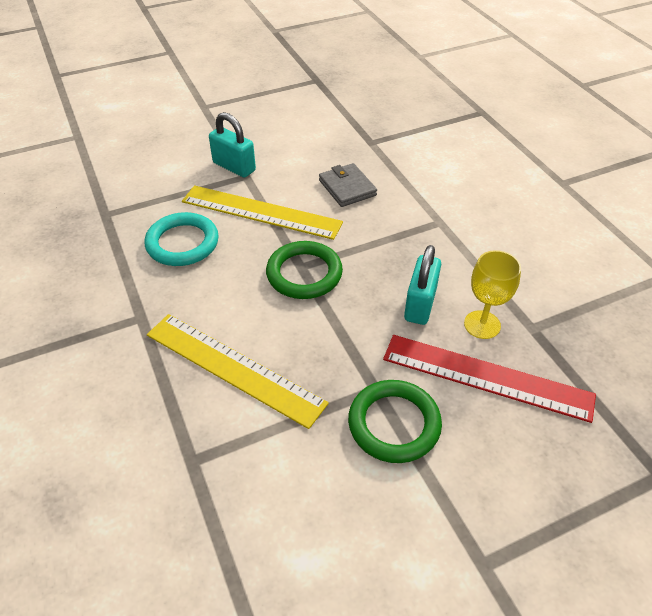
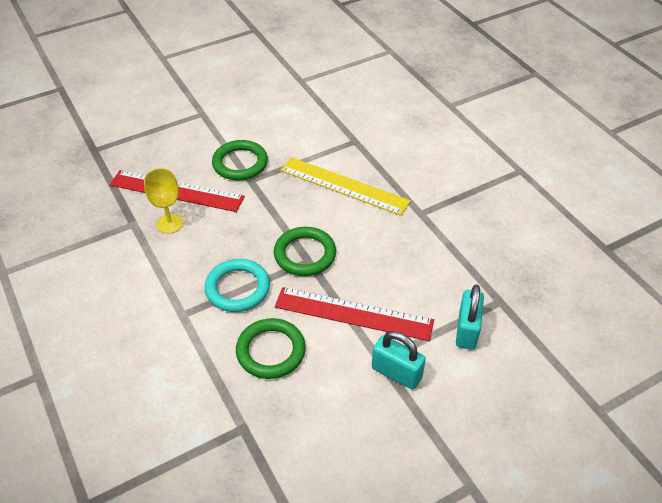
camera: 175 degrees right, 0 degrees up
(182, 243) = (415, 275): turquoise ring -> turquoise ring (237, 288)
(261, 212) = (353, 313): yellow ruler -> red ruler
(347, 188) = (271, 351): grey wallet -> green ring
(420, 304) = (213, 235): turquoise padlock -> turquoise padlock (467, 330)

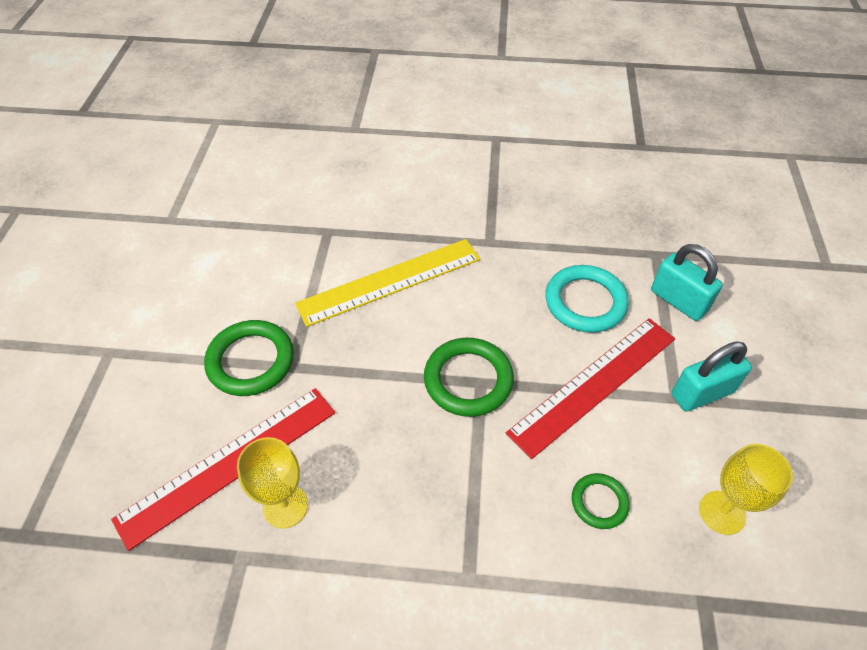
camera: 55 degrees left, 5 degrees up
(237, 288) = (470, 484): turquoise ring -> turquoise ring (585, 302)
(271, 351) = (599, 502): green ring -> green ring, size x0.57
(311, 416) = (722, 512): none -> yellow goblet

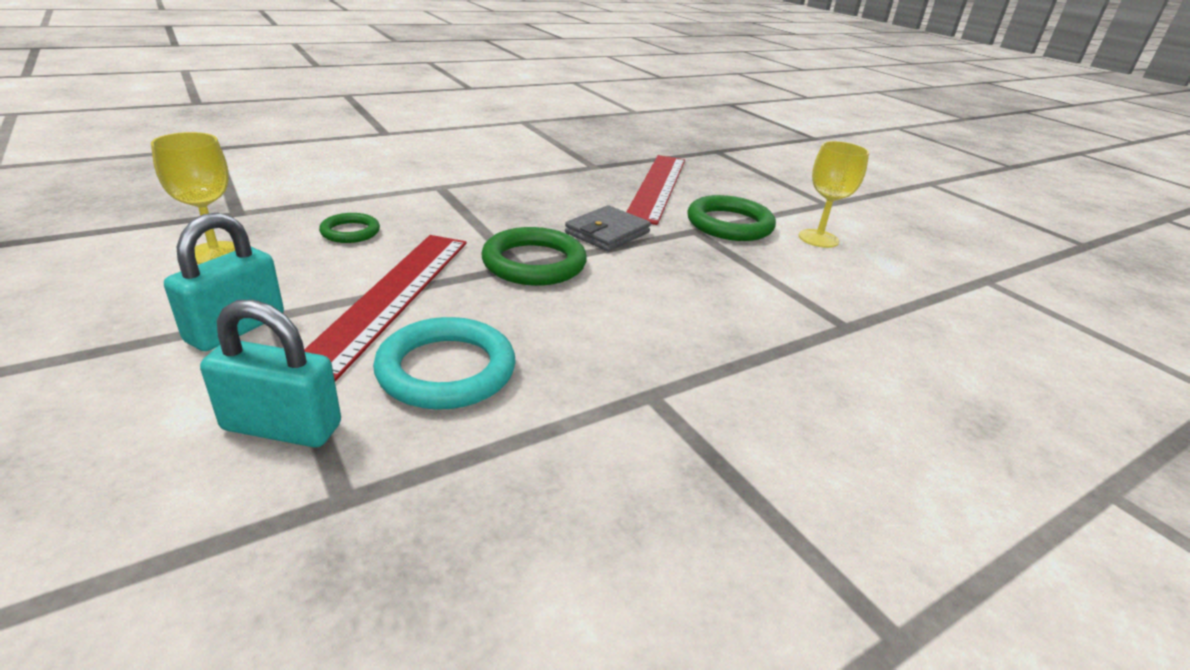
camera: 140 degrees right, 20 degrees down
(285, 506) = (596, 182): yellow goblet -> yellow goblet (818, 238)
(372, 396) = (607, 233): none -> grey wallet
(390, 281) = (708, 306): yellow ruler -> none

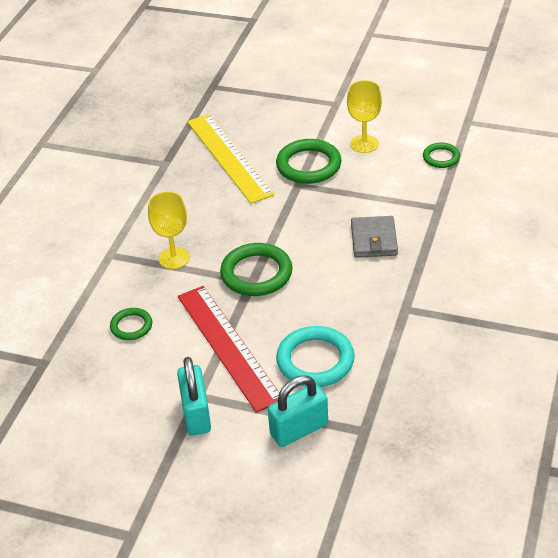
camera: 35 degrees left, 10 degrees up
(215, 253) = (95, 392): yellow goblet -> yellow goblet (174, 258)
(607, 233) = (258, 222): grey wallet -> grey wallet (374, 240)
(657, 187) = (229, 157): red ruler -> yellow ruler
(908, 290) = (441, 157): none -> green ring

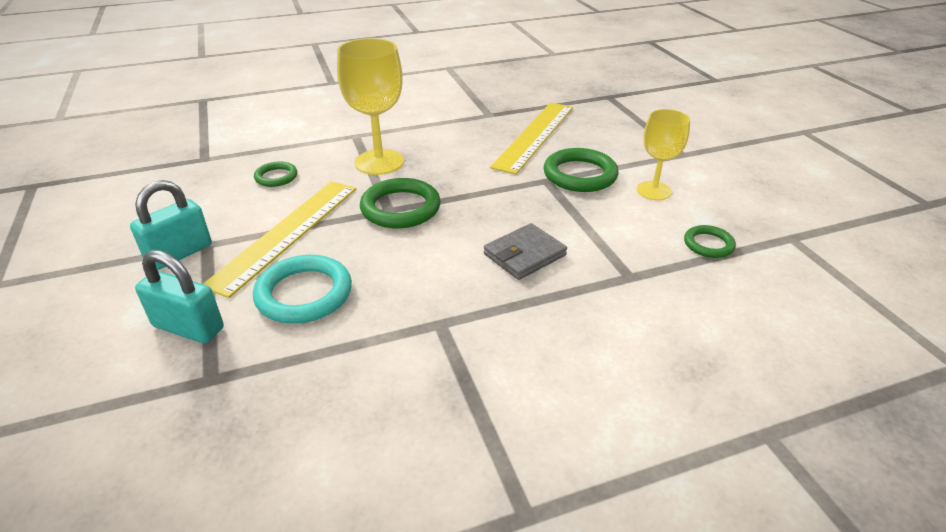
camera: 50 degrees right, 5 degrees down
(174, 258) = (379, 162): yellow goblet -> yellow goblet, size x1.55
(228, 346) = (287, 233): red ruler -> yellow ruler

